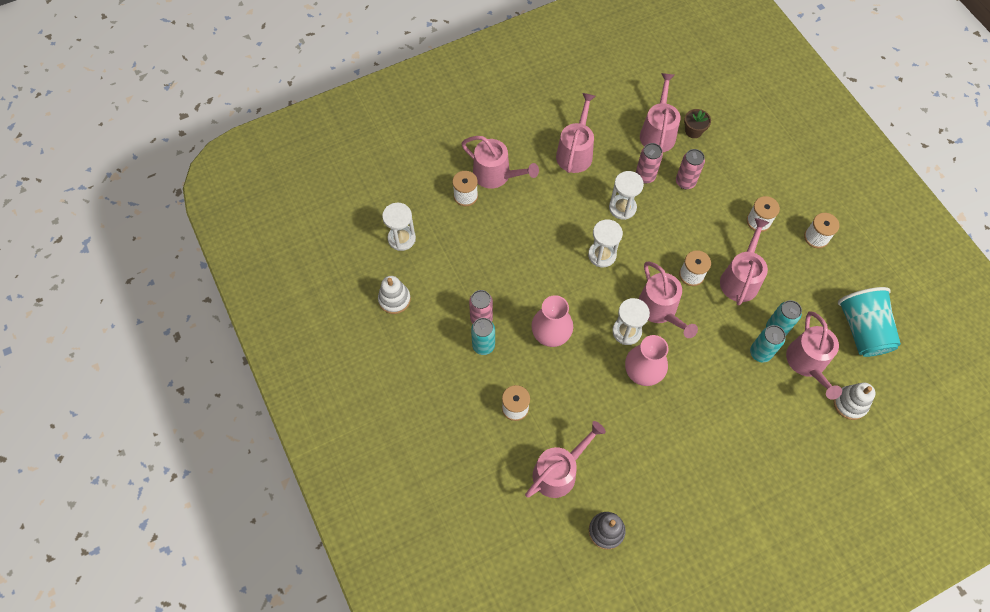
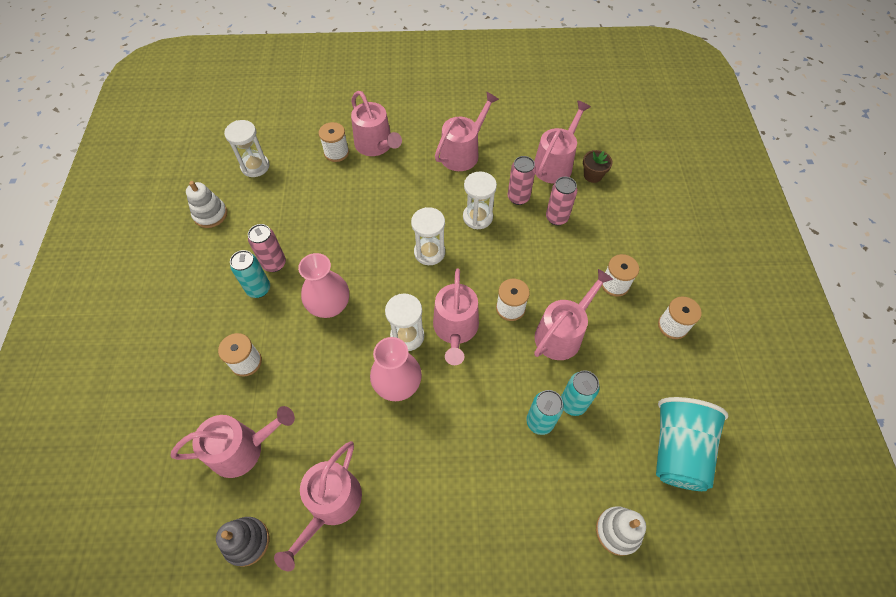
camera: 25 degrees right, 5 degrees down
(807, 363) = (590, 458): pink watering can -> pink watering can (331, 504)

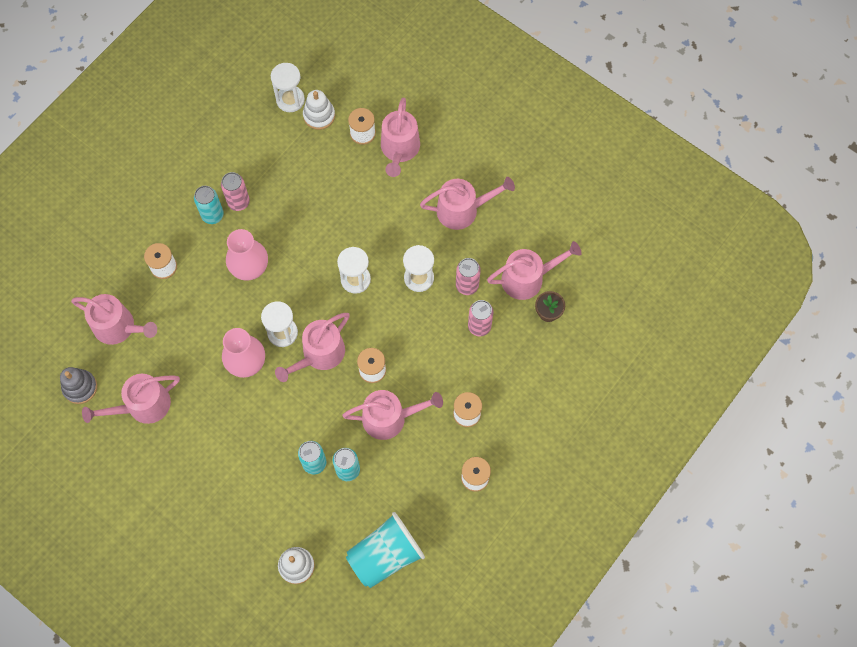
camera: 40 degrees right, 10 degrees up
(210, 214) = (225, 122): white stacking toy -> white stacking toy (319, 115)

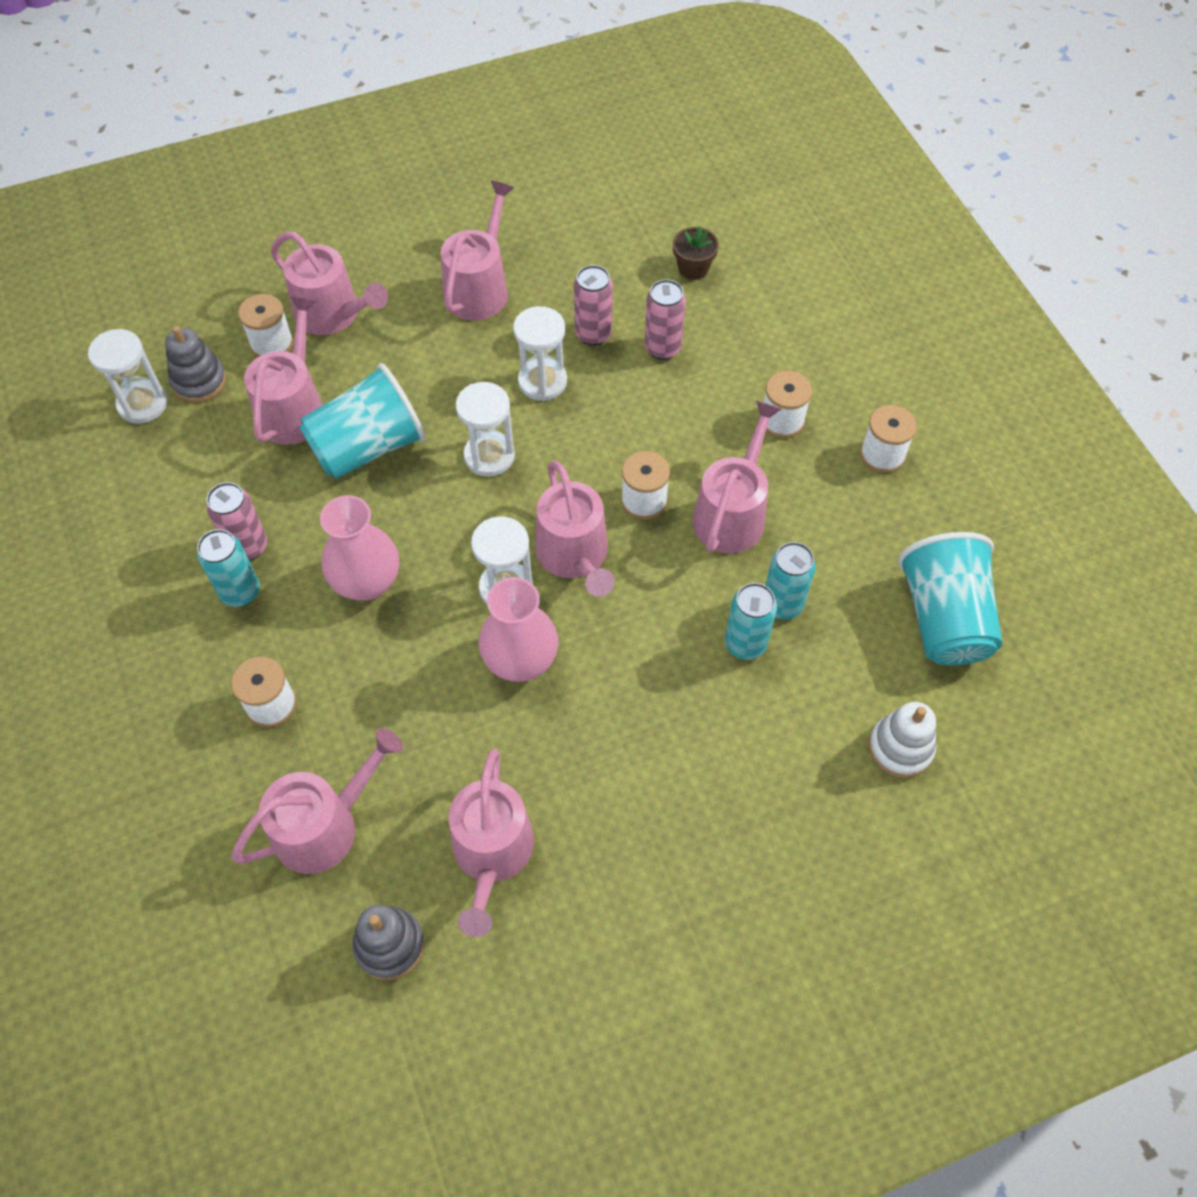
camera: 60 degrees left, 10 degrees down
(319, 115) = (199, 381): white stacking toy -> grey stacking toy
(326, 219) = (368, 447): none -> turquoise cup
(527, 278) = (630, 267): pink watering can -> pink watering can (293, 408)

